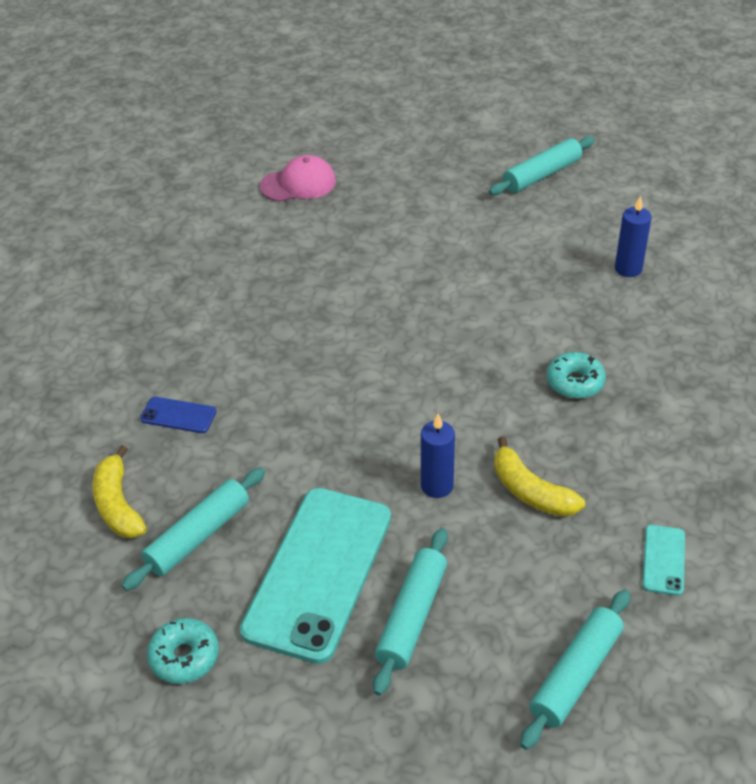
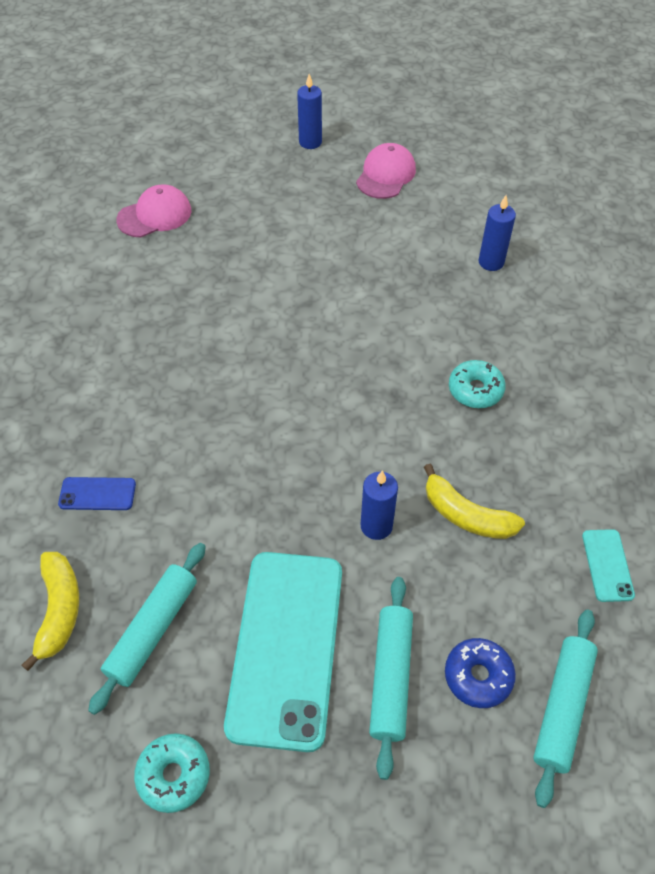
camera: 15 degrees left, 10 degrees up
(118, 505) = (59, 610): yellow banana -> yellow banana turned 150 degrees counterclockwise
(472, 136) = (310, 142): none -> blue candle
(499, 632) = (478, 676): none -> blue donut
(542, 175) = (386, 175): turquoise rolling pin -> pink cap

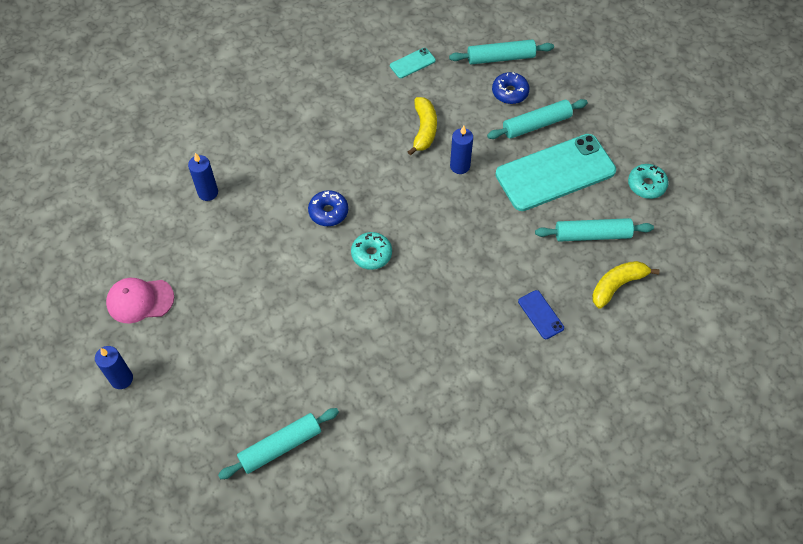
camera: 120 degrees left, 5 degrees up
(155, 215) = (280, 446): pink cap -> turquoise rolling pin
(394, 354) = (328, 212): none -> blue donut
(475, 390) = (331, 158): turquoise donut -> turquoise donut (371, 254)

